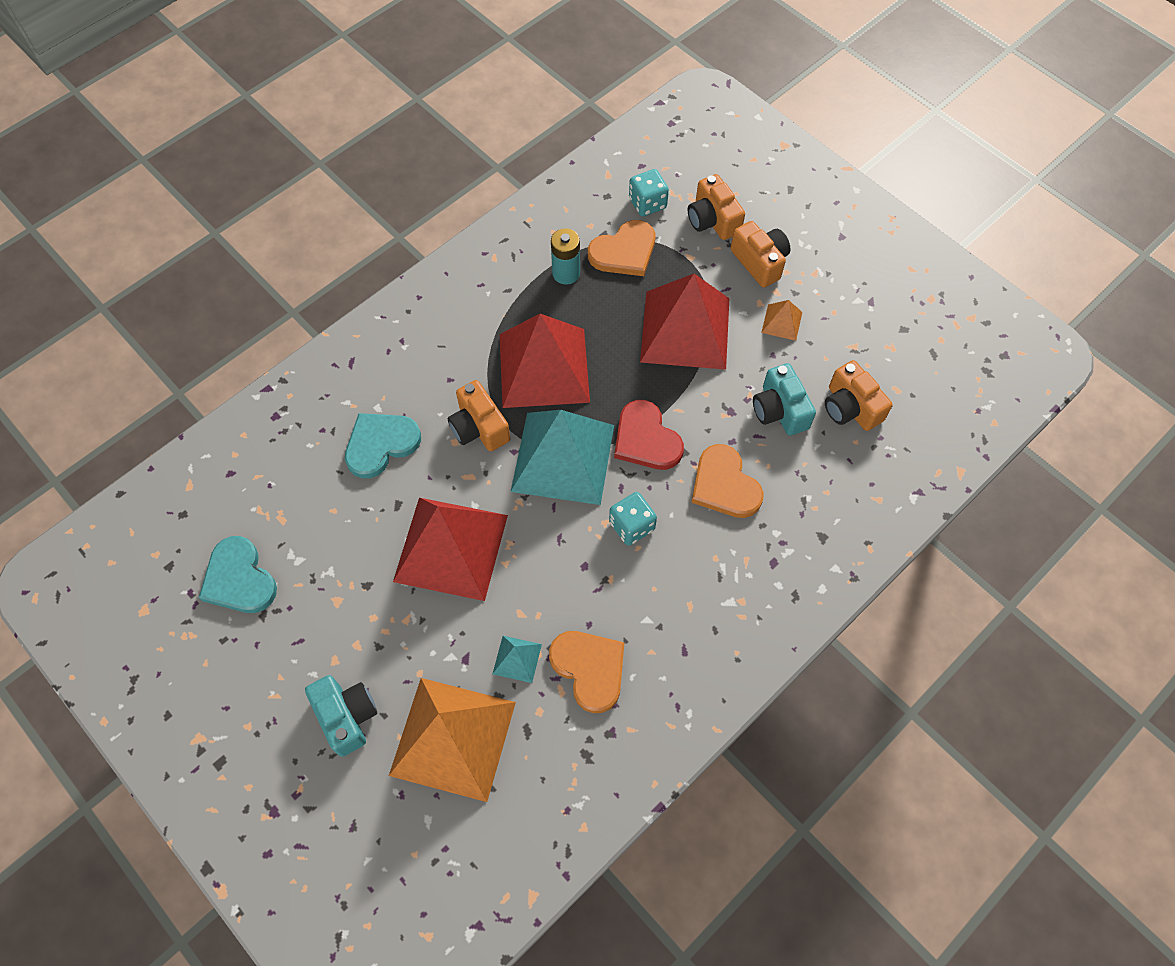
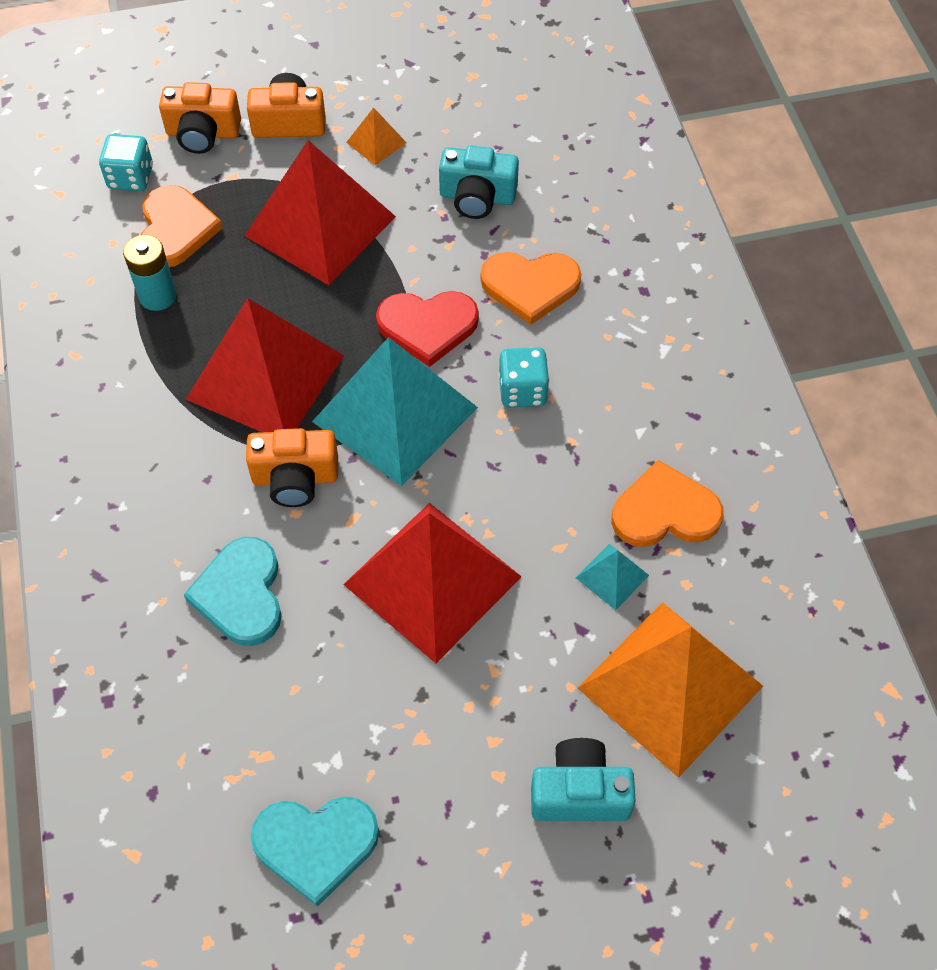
camera: 60 degrees left, 5 degrees down
(850, 407) = (515, 141): orange camera -> none

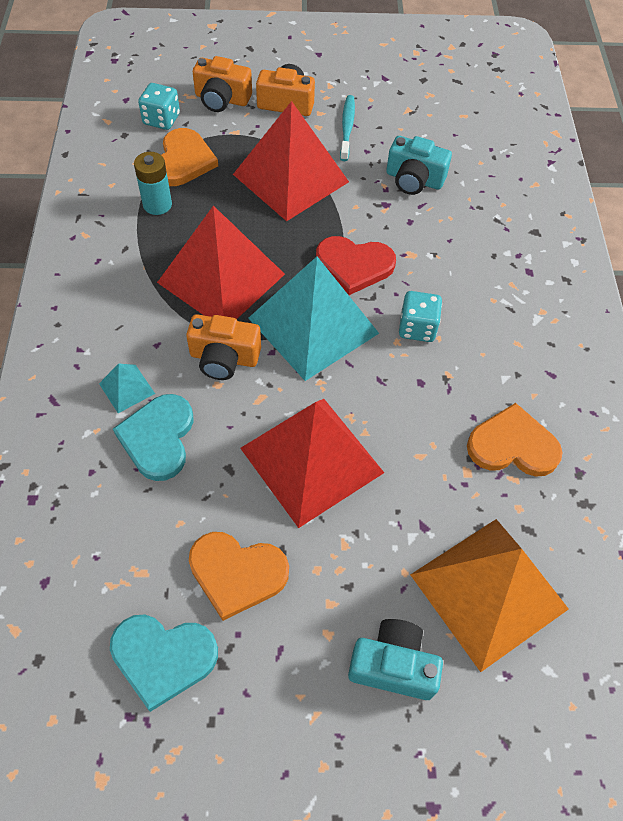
camera: 10 degrees right, 0 degrees up
(376, 142) = (347, 128): orange pyramid -> turquoise toothbrush
(530, 286) = (440, 251): orange heart -> orange heart (237, 573)
(612, 576) = (458, 489): turquoise pyramid -> turquoise pyramid (127, 388)

